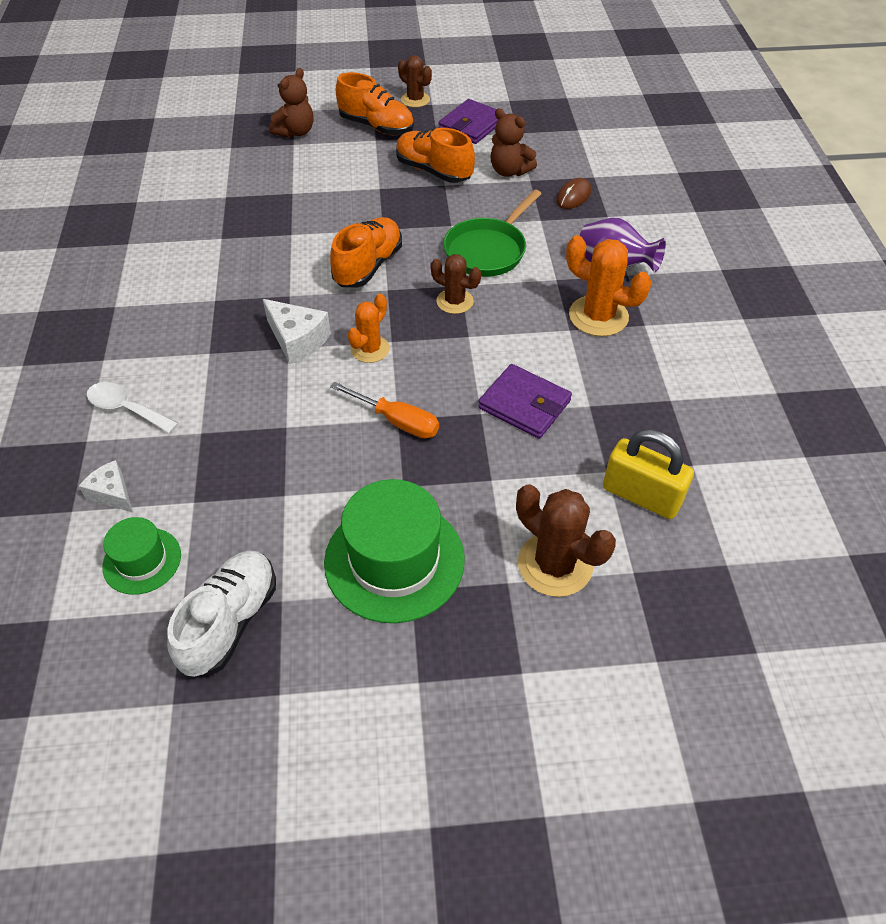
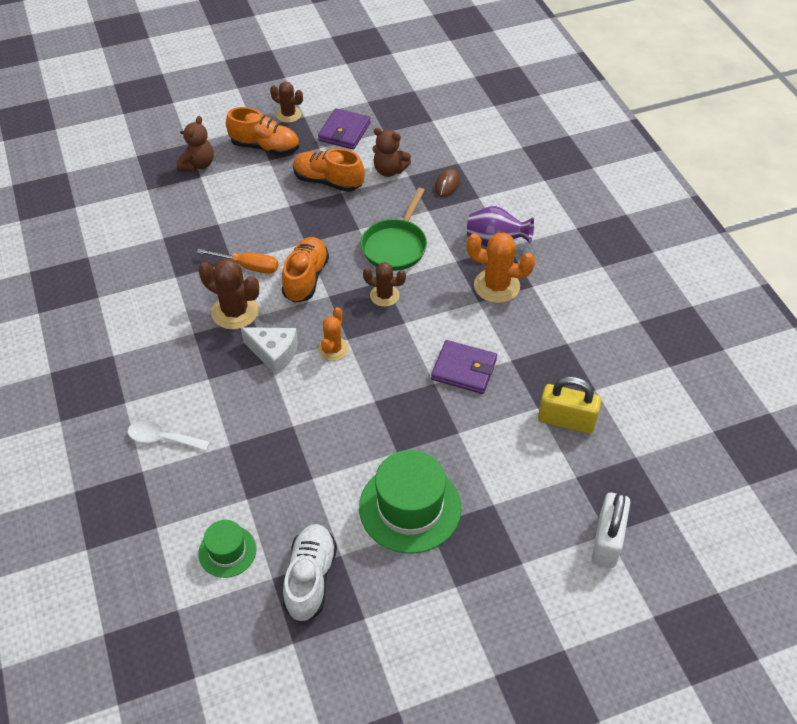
camera: 15 degrees left, 0 degrees up
(112, 493) = (182, 507): white cheese -> none
(397, 421) = (374, 403): orange screwdriver -> orange screwdriver (248, 266)
(555, 564) = (521, 484): brown cactus -> brown cactus (235, 312)
(653, 671) = (607, 540): none -> white padlock

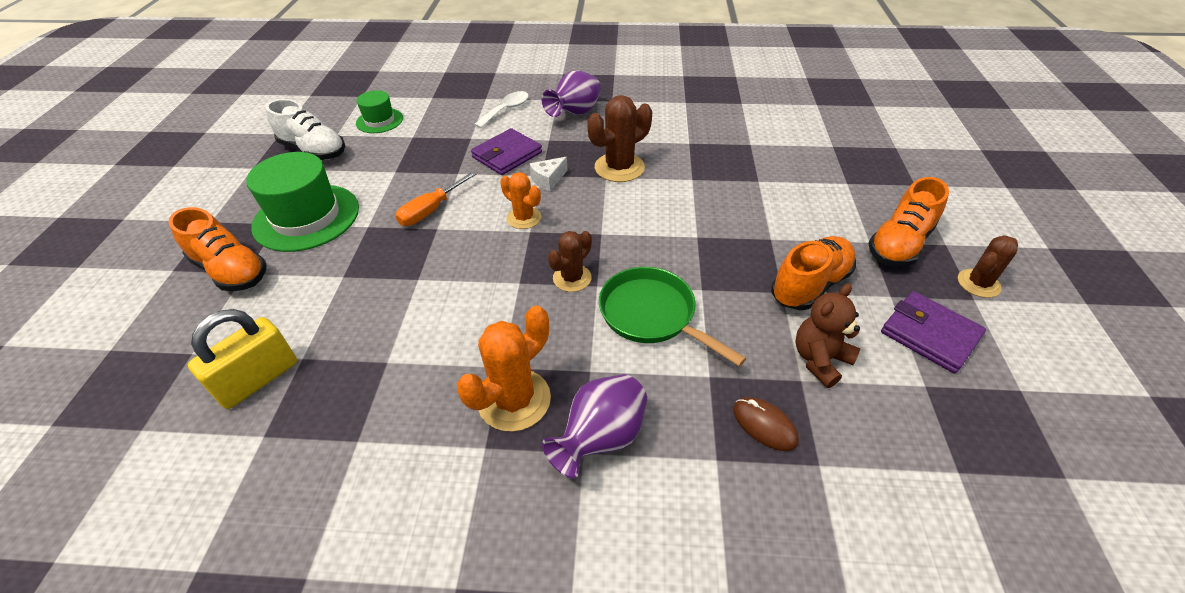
camera: 115 degrees right, 5 degrees down
(150, 376) = (575, 113): none -> purple vase
(198, 165) = (870, 184): brown teddy bear -> none
(248, 266) = (679, 187): orange screwdriver -> orange screwdriver (431, 210)
(274, 354) = (548, 180): white cheese -> white cheese, size x0.66
(306, 278) = (638, 223): orange shoe -> orange shoe (231, 271)
(464, 369) = (413, 310): purple wallet -> purple wallet (507, 155)
(607, 540) = (104, 345): white padlock -> none

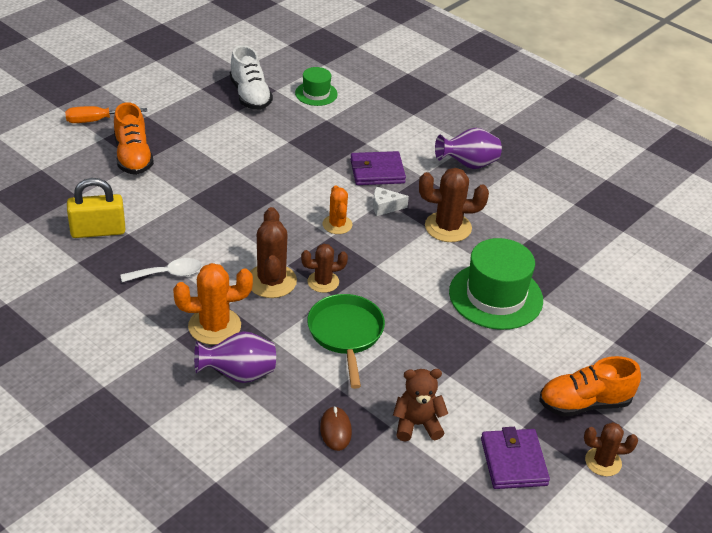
camera: 35 degrees right, 5 degrees down
(306, 217) = (203, 145): green hat -> green hat (495, 296)
(431, 210) = (283, 184): orange screwdriver -> orange screwdriver (97, 120)
(506, 110) = (418, 133): white spoon -> white spoon (168, 274)
(521, 309) = (271, 281): none -> brown cactus
(809, 285) = (475, 384): orange shoe -> none

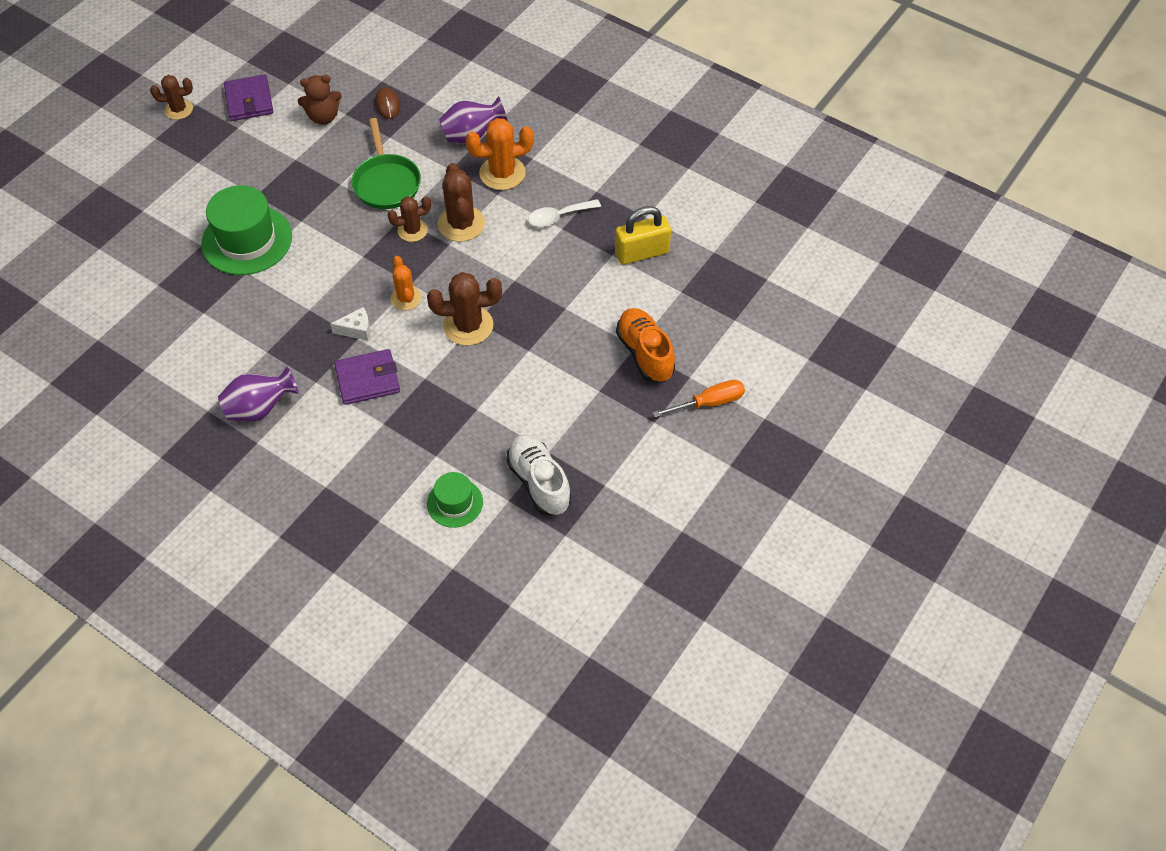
camera: 175 degrees right, 15 degrees up
(448, 227) = (289, 313): brown cactus -> brown cactus (468, 326)
(584, 403) = (183, 152): orange shoe -> none

